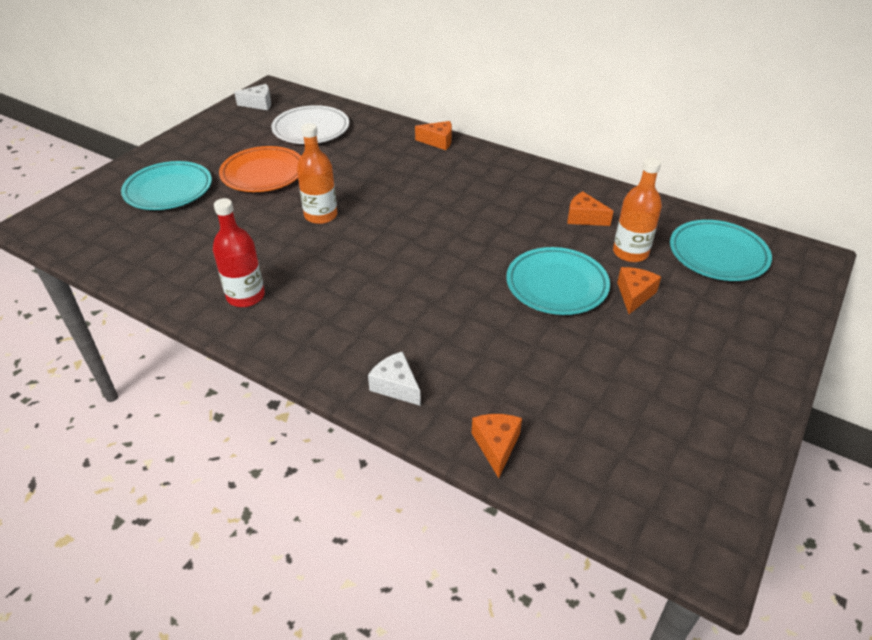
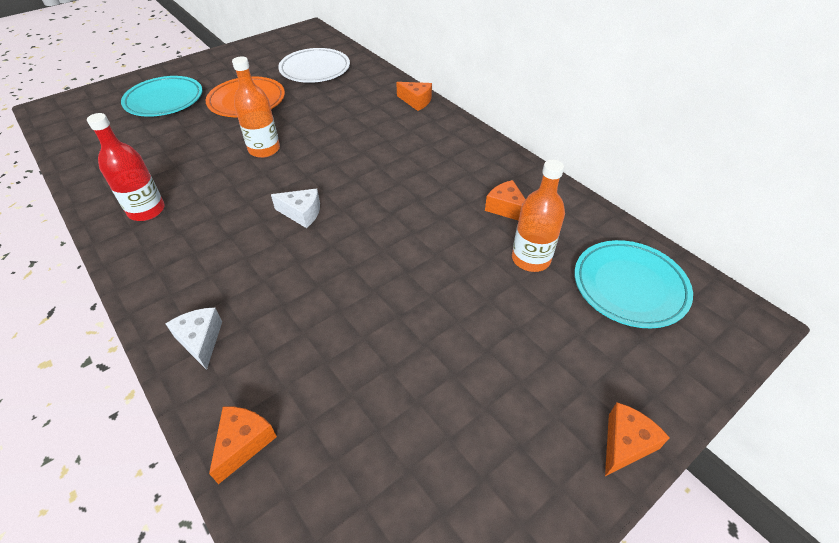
camera: 20 degrees right, 5 degrees up
(259, 104) = (290, 40): white cheese -> white cheese (302, 213)
(556, 285) = (429, 275): turquoise plate -> none
(634, 295) = (504, 309): orange cheese -> orange cheese (625, 444)

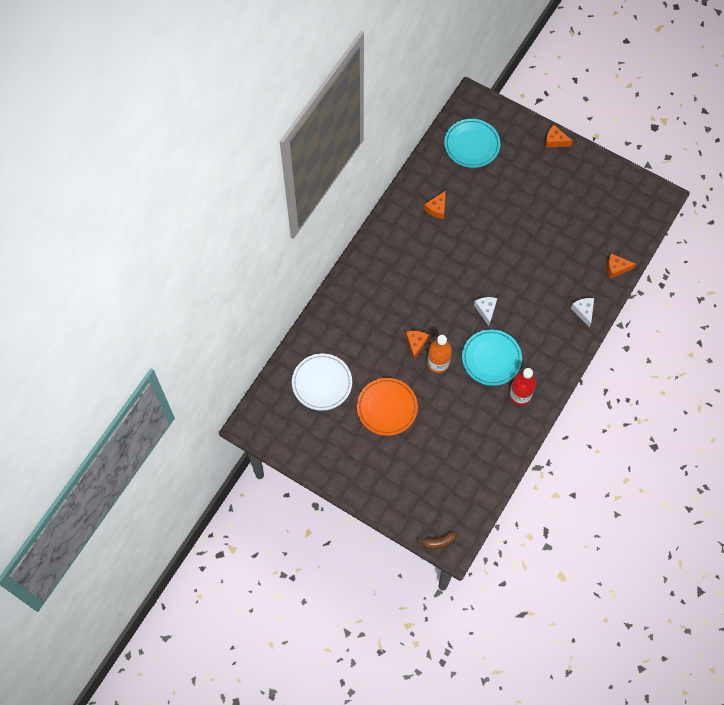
camera: 110 degrees left, 20 degrees up
(66, 100) = (438, 542): none -> brown banana
(164, 100) = (409, 468): turquoise plate -> turquoise plate (491, 359)
(200, 340) = (583, 311): white cheese -> white cheese turned 120 degrees clockwise
(416, 101) = (341, 292): orange cheese -> orange cheese (415, 344)
(531, 259) = (471, 189): orange bottle -> none

